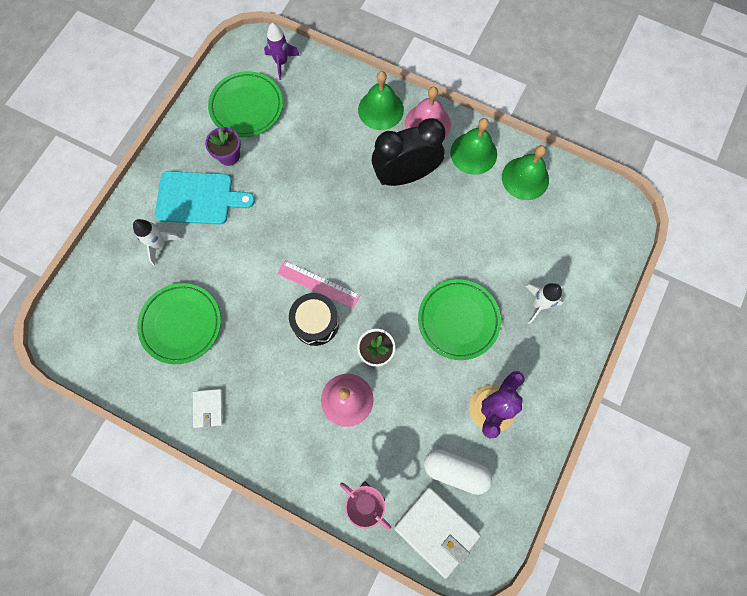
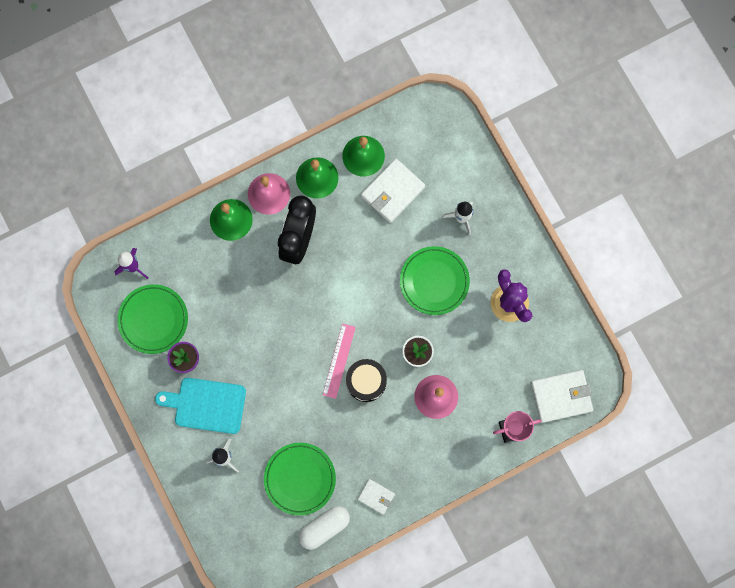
camera: 55 degrees left, 5 degrees up
(198, 198) = (206, 405): turquoise cutting board -> turquoise cutting board turned 120 degrees counterclockwise
(318, 284) = (339, 360): pink ruler -> pink ruler turned 45 degrees counterclockwise
(455, 471) = (533, 357): white capsule -> white capsule (324, 527)
(513, 225) = (392, 191): none -> white wallet

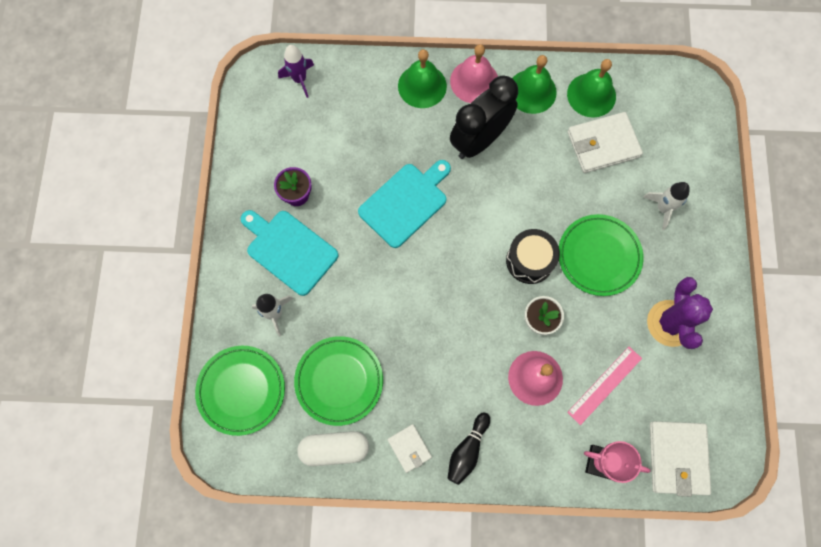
camera: 30 degrees right, 5 degrees down
(153, 319) = (288, 139): green plate -> green plate (241, 390)
(271, 320) = (405, 202): none -> turquoise cutting board
(339, 360) = (451, 281): pink ruler -> pink ruler (604, 385)
(366, 381) = (468, 319): black drum -> black drum (529, 260)
(416, 474) = (467, 450): none -> black bowling pin
(561, 396) = (677, 458): white wallet -> white wallet turned 75 degrees clockwise

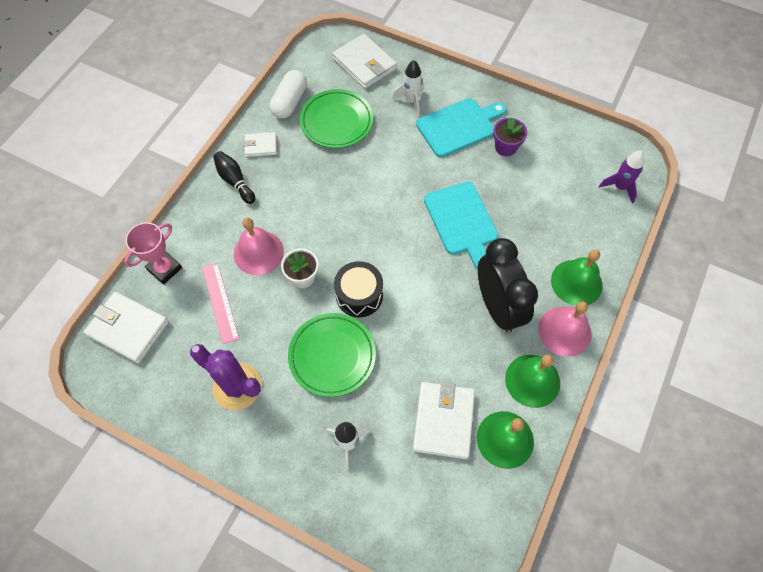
camera: 115 degrees right, 10 degrees down
(241, 390) = (364, 64): green plate -> white wallet

